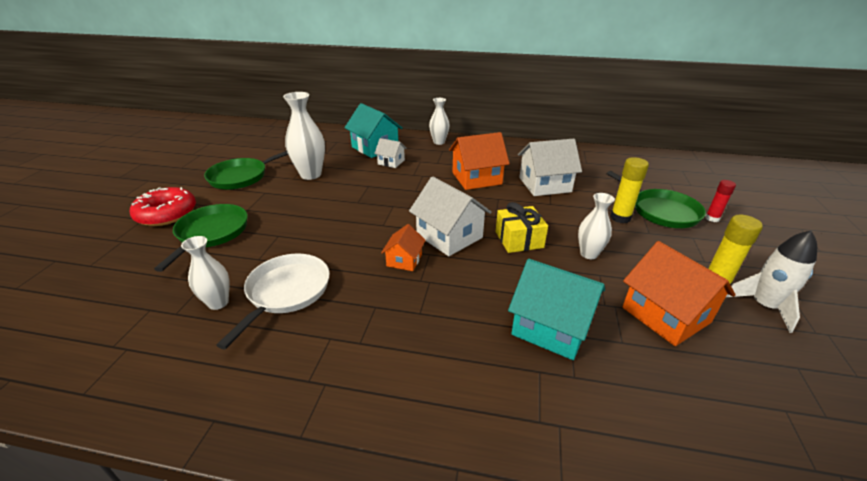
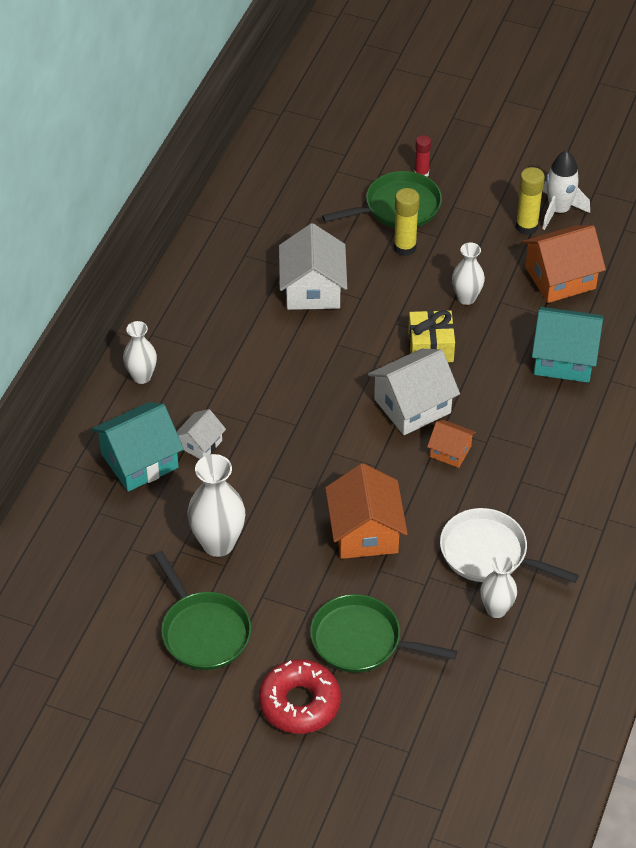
camera: 80 degrees left, 15 degrees up
(476, 178) = (278, 354): orange house -> orange house (365, 532)
(551, 327) = (564, 358): turquoise house -> turquoise house turned 60 degrees clockwise

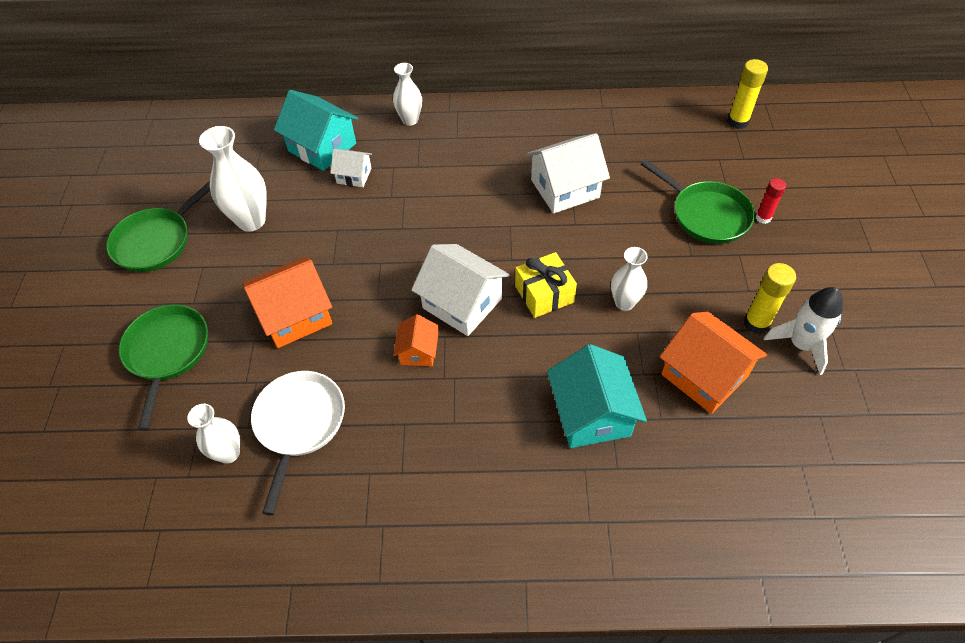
camera: 70 degrees right, 5 degrees up
(299, 703) = (90, 329): red donut -> none
(404, 247) = (658, 235): yellow glue stick -> yellow glue stick (737, 122)

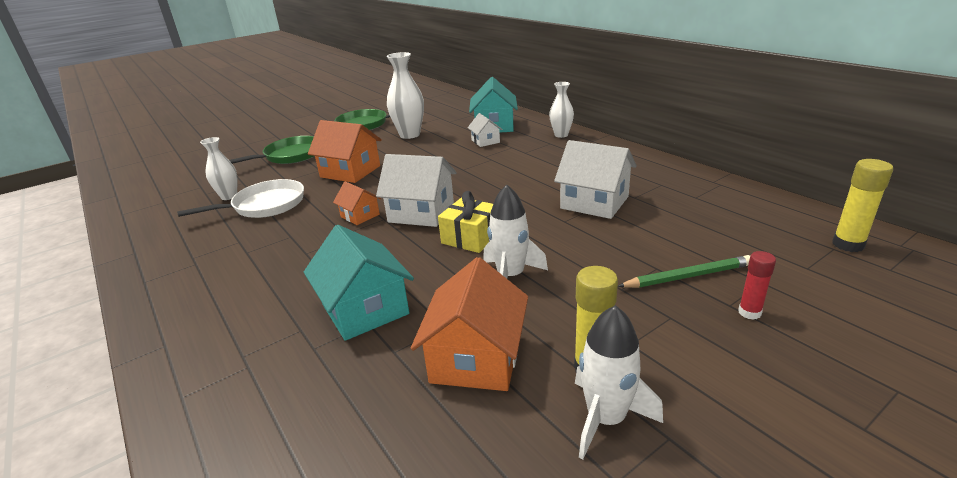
camera: 55 degrees right, 25 degrees down
(418, 351) = (360, 215): orange house -> orange house turned 75 degrees clockwise
(462, 303) = (421, 212): white house -> white house turned 75 degrees counterclockwise
(591, 414) = (365, 309): turquoise house -> turquoise house turned 75 degrees counterclockwise
(624, 303) = (510, 276): white vase -> white rocket
(706, 214) = (688, 276): green pan -> green pencil

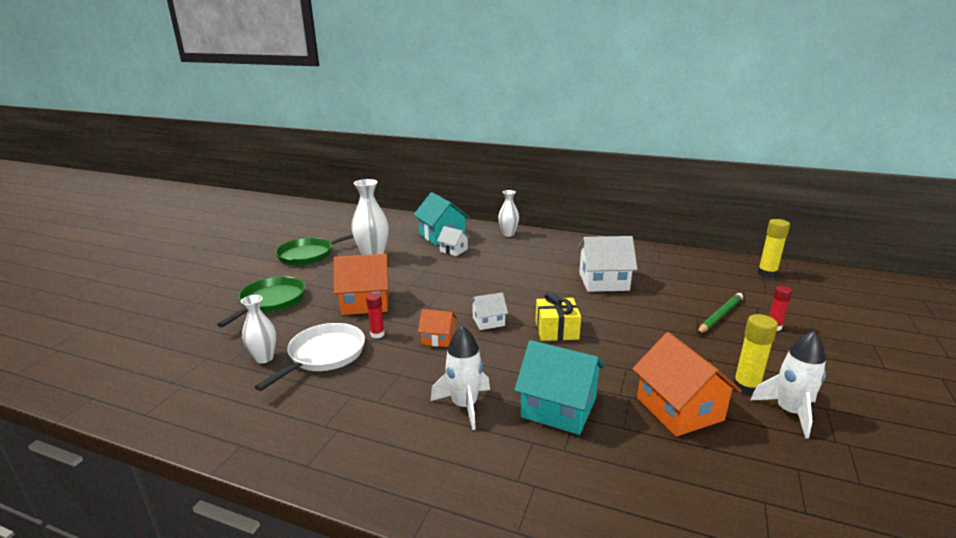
camera: 35 degrees left, 5 degrees down
(321, 199) = (377, 334): none -> red glue stick
(421, 212) = (488, 321): white house -> white house, size x0.55
(510, 276) = (623, 349): white rocket -> white rocket (464, 405)

